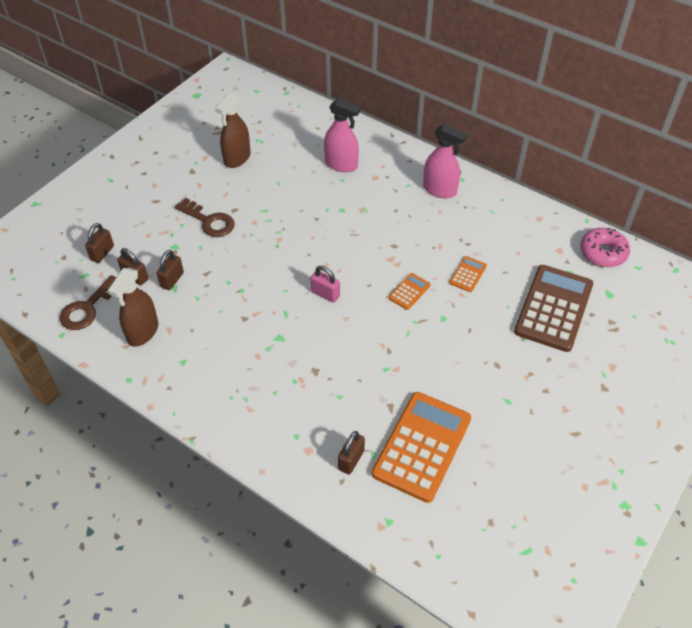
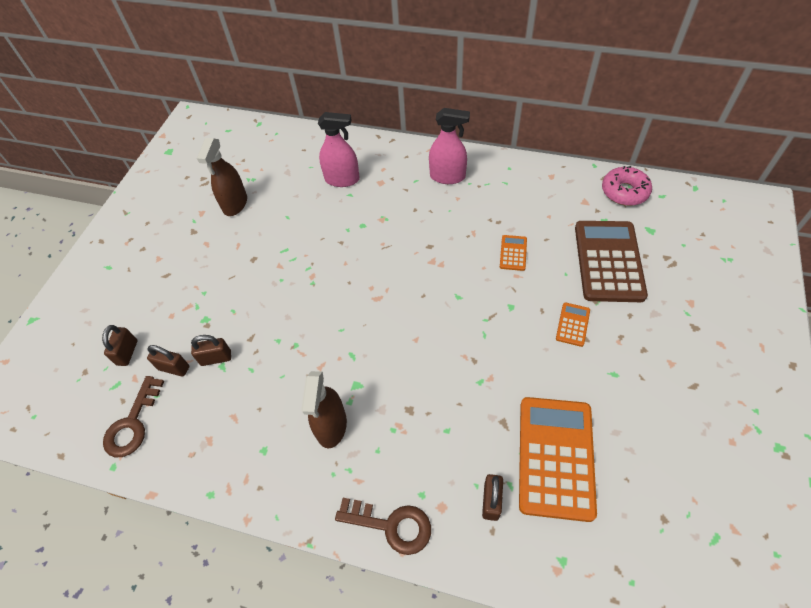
camera: 15 degrees left, 5 degrees up
(143, 332) = (206, 430): brown spray bottle -> brown spray bottle (331, 426)
(172, 280) = (216, 358): brown padlock -> brown padlock turned 75 degrees clockwise
(209, 221) = (231, 279): brown key -> brown key (391, 525)
(325, 294) = (384, 320): pink padlock -> none
(409, 291) = (465, 289): orange calculator -> orange calculator (573, 324)

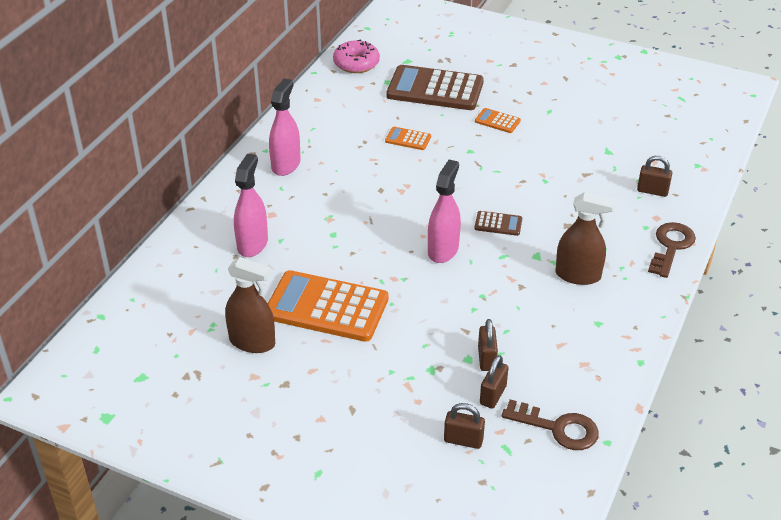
camera: 85 degrees left, 15 degrees down
(353, 306) = (443, 250): none -> pink spray bottle
(399, 346) = (498, 224): none -> brown calculator
(556, 457) = (618, 153): orange calculator -> orange calculator (326, 307)

